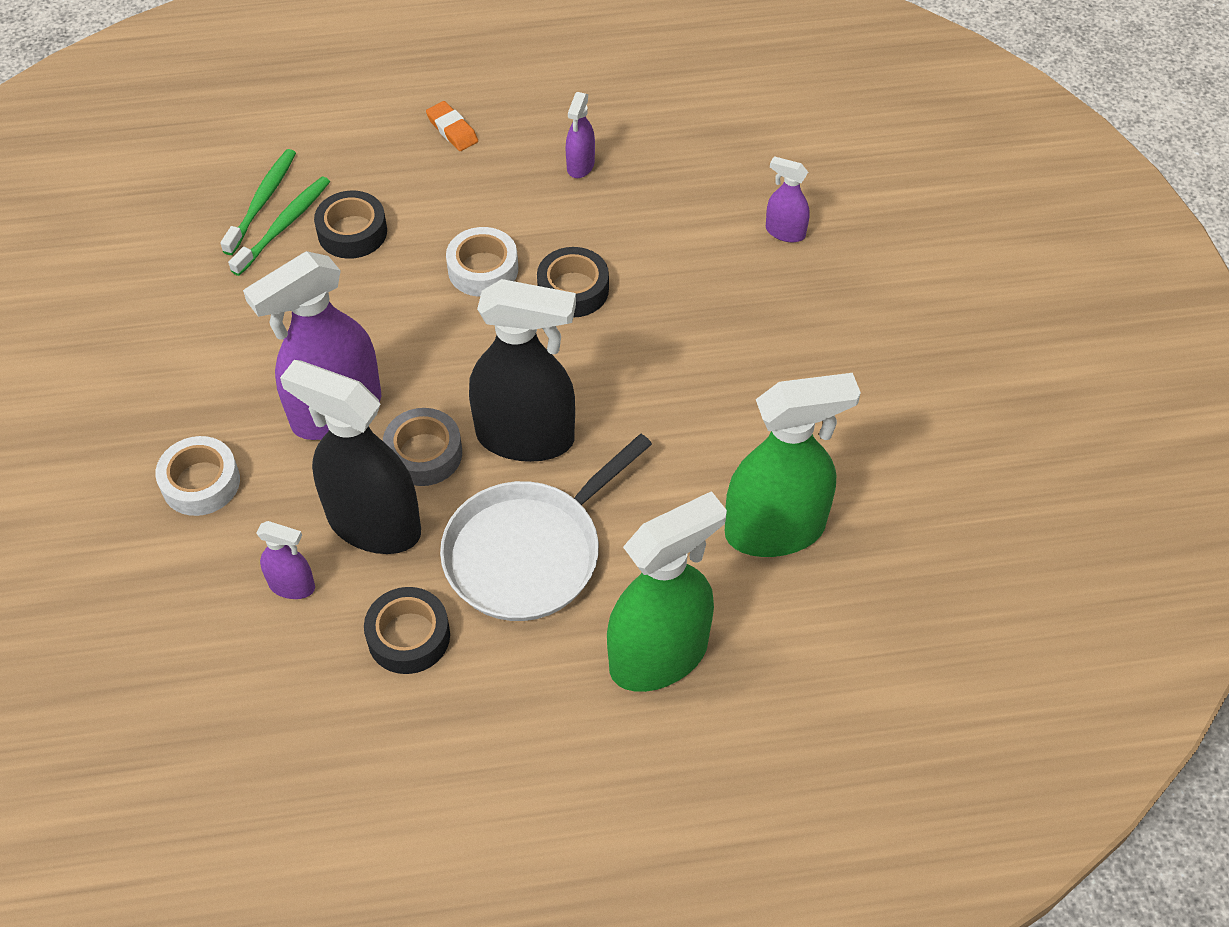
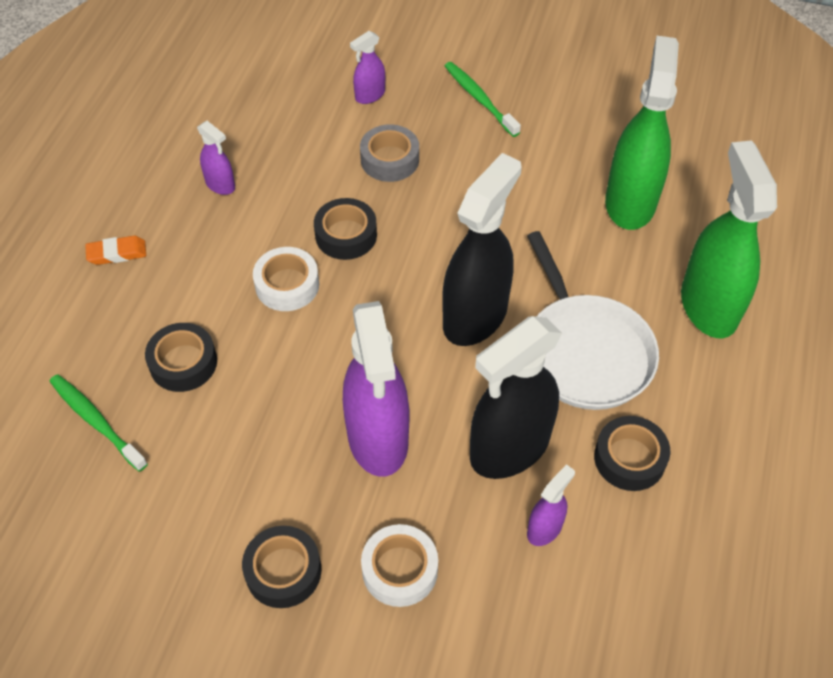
camera: 65 degrees left, 0 degrees up
(166, 396) = (283, 571): none -> black tape
(284, 225) = (139, 412): green toothbrush -> green toothbrush (479, 99)
(424, 453) = (456, 389): grey tape -> grey tape (390, 159)

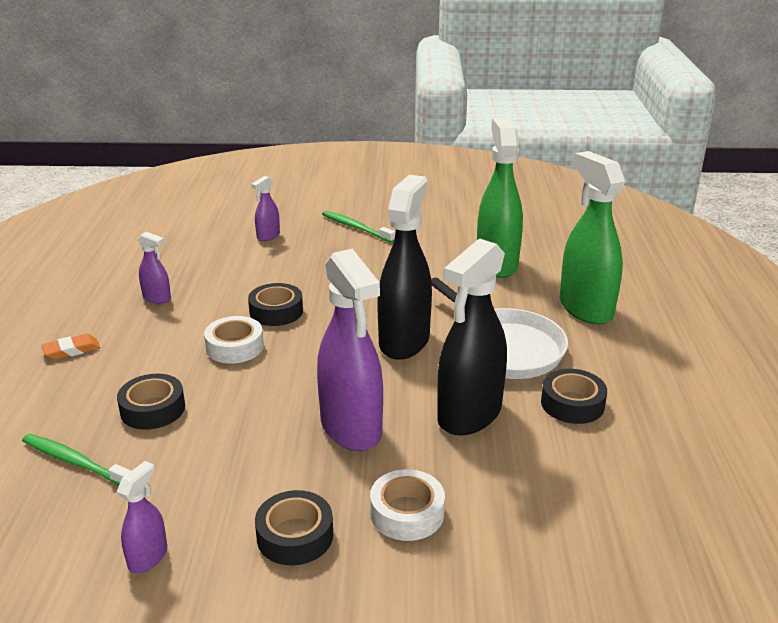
camera: 15 degrees left, 25 degrees down
(390, 159) = (297, 266): grey tape -> none
(544, 528) = (524, 460): purple spray bottle -> purple spray bottle (148, 557)

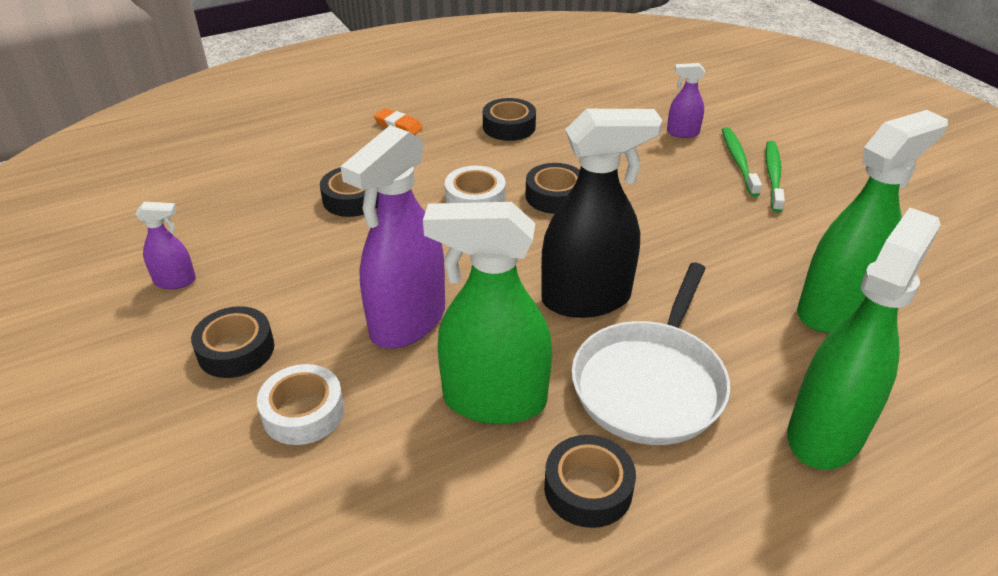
camera: 60 degrees right, 10 degrees up
(75, 462) = (264, 195): green toothbrush -> green toothbrush (738, 161)
(157, 298) = (509, 127): purple spray bottle -> black tape
(469, 415) = (494, 400): black spray bottle -> green spray bottle

